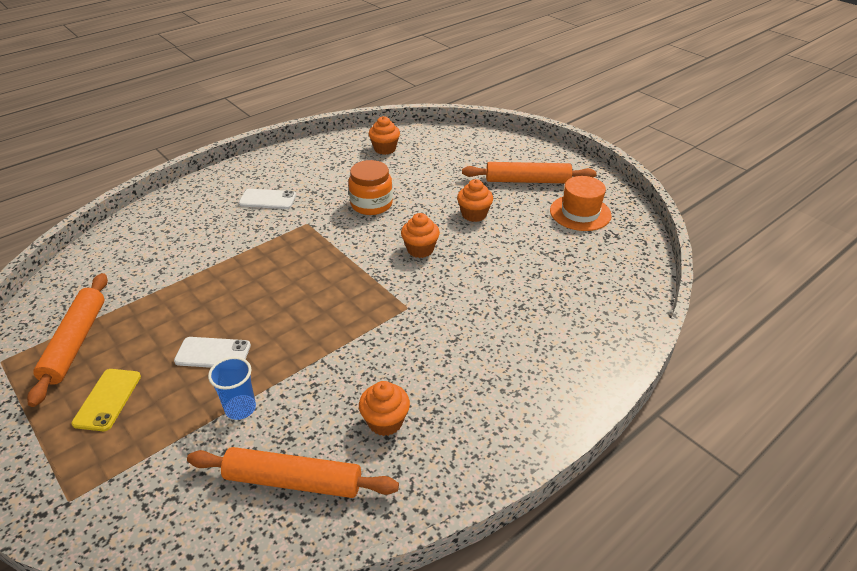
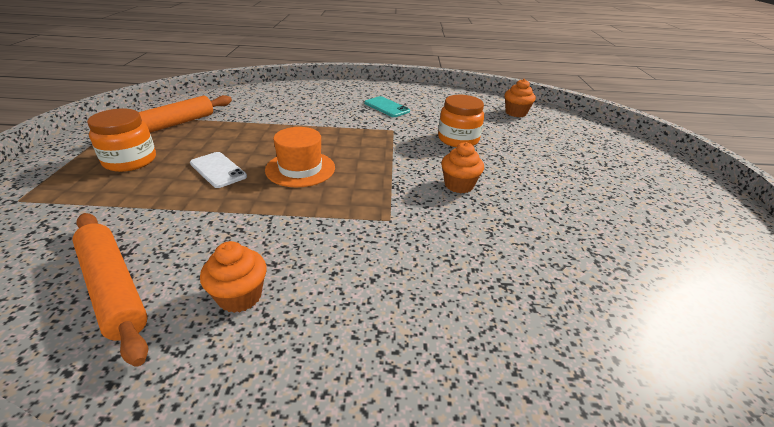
camera: 40 degrees right, 5 degrees down
(108, 399) = (130, 161): yellow phone -> orange jar
(240, 408) = (174, 212): blue cup -> none
(268, 199) = (386, 107): white phone -> turquoise phone
(474, 214) = (545, 184): orange cupcake -> none
(527, 181) = (638, 184): orange rolling pin -> none
(580, 213) = (682, 238): orange hat -> orange hat (300, 169)

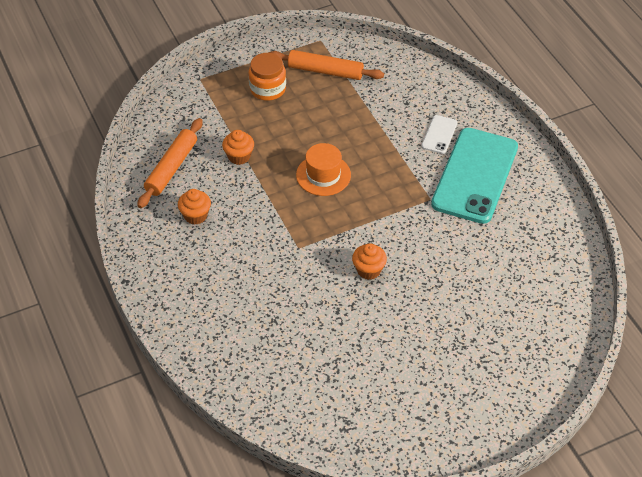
camera: 65 degrees right, 15 degrees up
(218, 170) = (290, 136): white phone -> white phone (439, 134)
(386, 107) = (475, 175): turquoise phone -> turquoise phone, size x2.34
(458, 139) = (448, 248): orange jar -> none
(515, 113) = (552, 275): orange cupcake -> orange cupcake (239, 156)

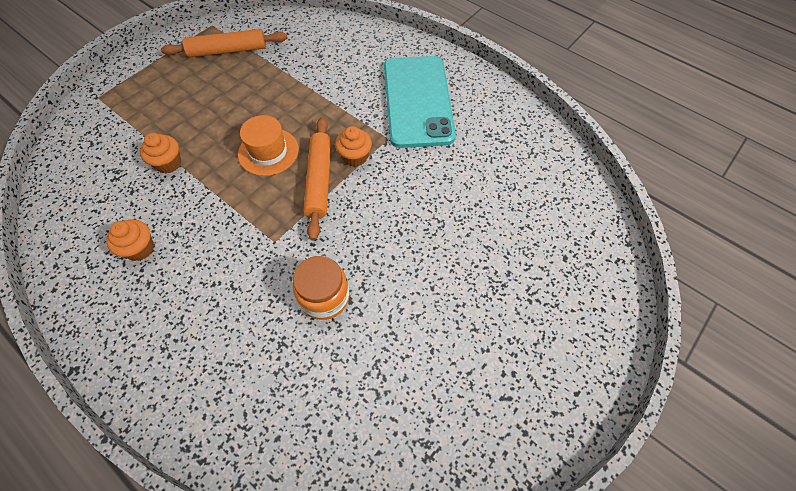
camera: 25 degrees left, 10 degrees up
(171, 168) = (93, 203): orange rolling pin -> orange rolling pin (319, 181)
(267, 89) = (175, 85): orange jar -> orange jar (324, 297)
(368, 270) = (362, 237): orange cupcake -> orange cupcake (355, 157)
(439, 134) = (365, 74): white phone -> none

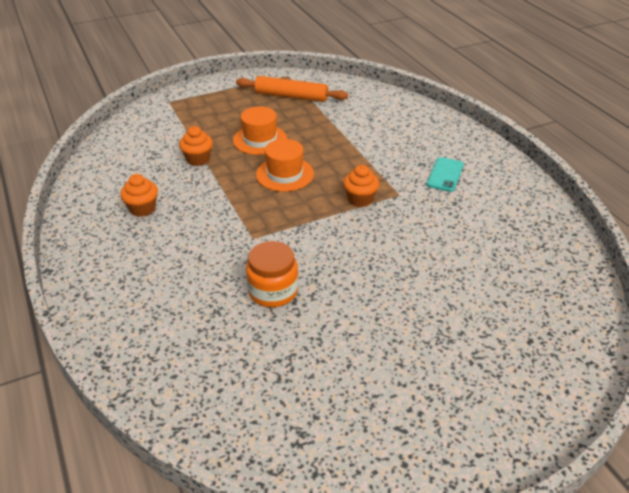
camera: 25 degrees right, 20 degrees down
(222, 117) = (260, 140): none -> orange hat
(319, 181) = (317, 207): orange rolling pin -> none
(418, 101) = (445, 174): turquoise phone -> turquoise phone, size x0.43

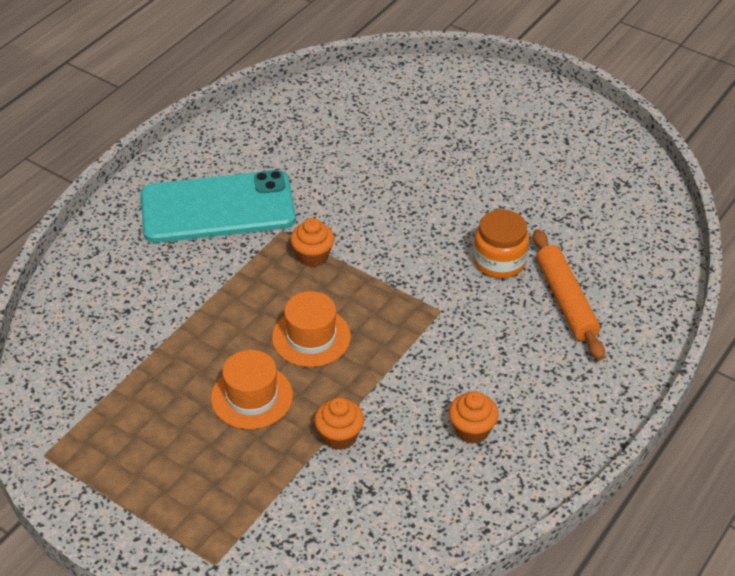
camera: 120 degrees left, 5 degrees up
(291, 96) = (111, 419): orange rolling pin -> orange rolling pin (566, 301)
(445, 174) = (217, 208): turquoise phone -> turquoise phone, size x2.34

